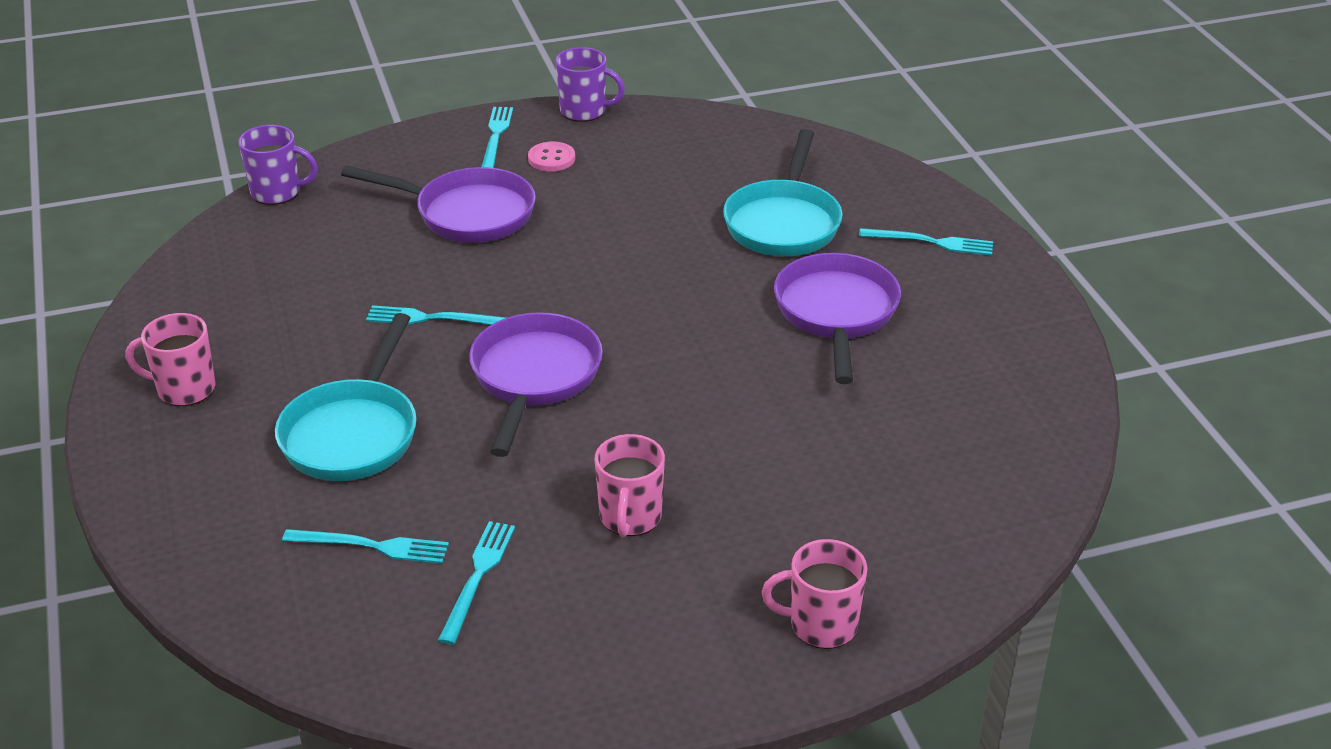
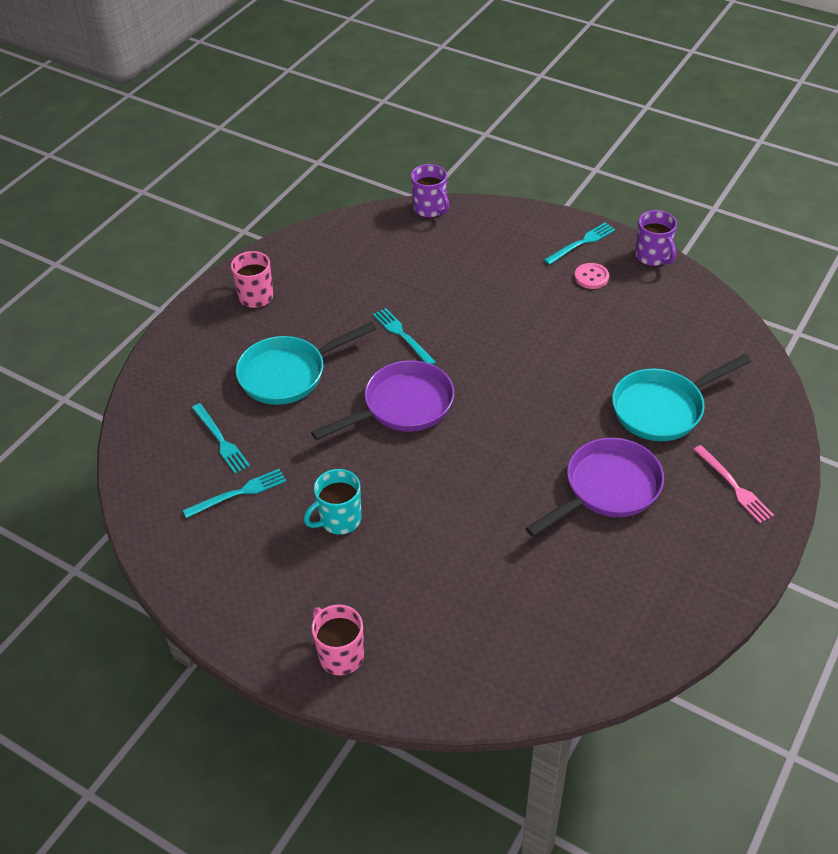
camera: 50 degrees right, 10 degrees up
(467, 214) = (501, 283): purple pan -> none
(630, 518) = (339, 520): pink mug -> turquoise mug
(931, 242) = (734, 486): turquoise fork -> pink fork

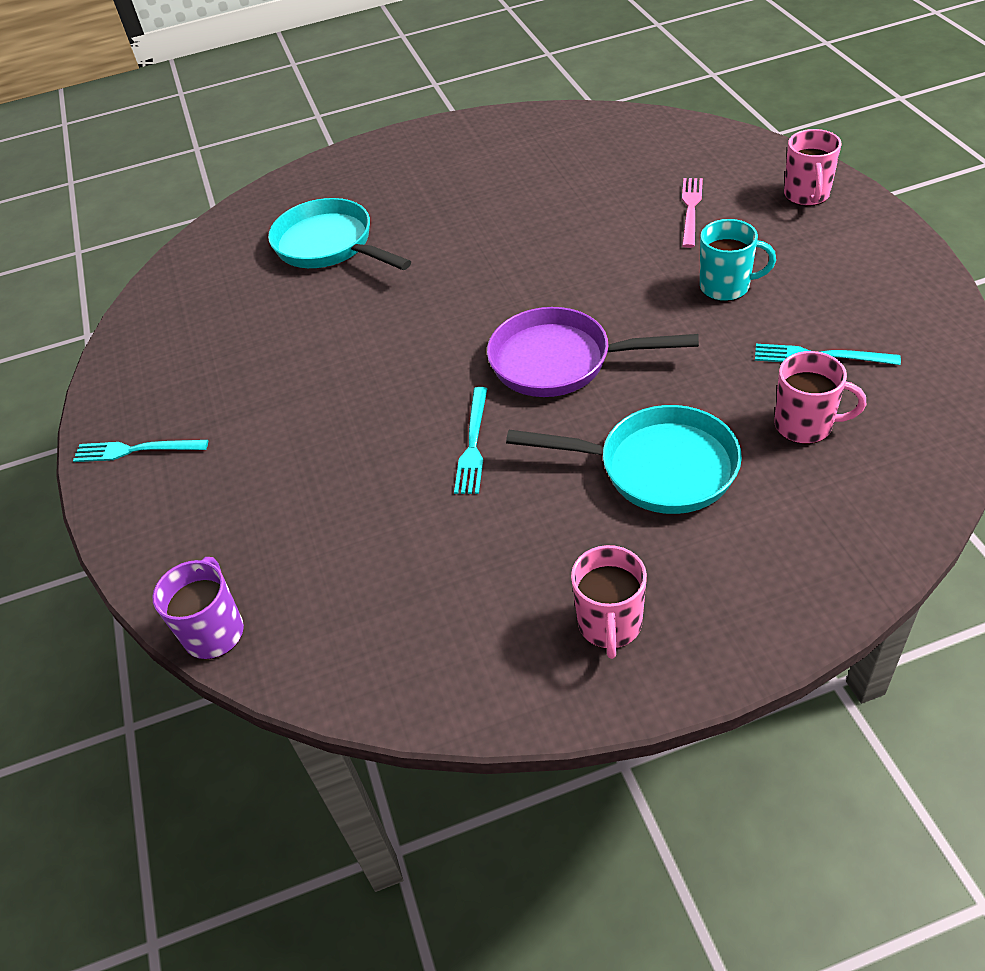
camera: 135 degrees left, 0 degrees up
(220, 440) = (805, 425): turquoise fork -> pink mug
(591, 277) = (193, 400): pink button -> none
(607, 489) = (461, 211): purple pan -> none
(653, 257) = (104, 388): purple mug -> none
(663, 408) = (329, 245): turquoise pan -> turquoise pan turned 150 degrees counterclockwise
(734, 486) = (366, 174): pink fork -> pink fork (691, 209)

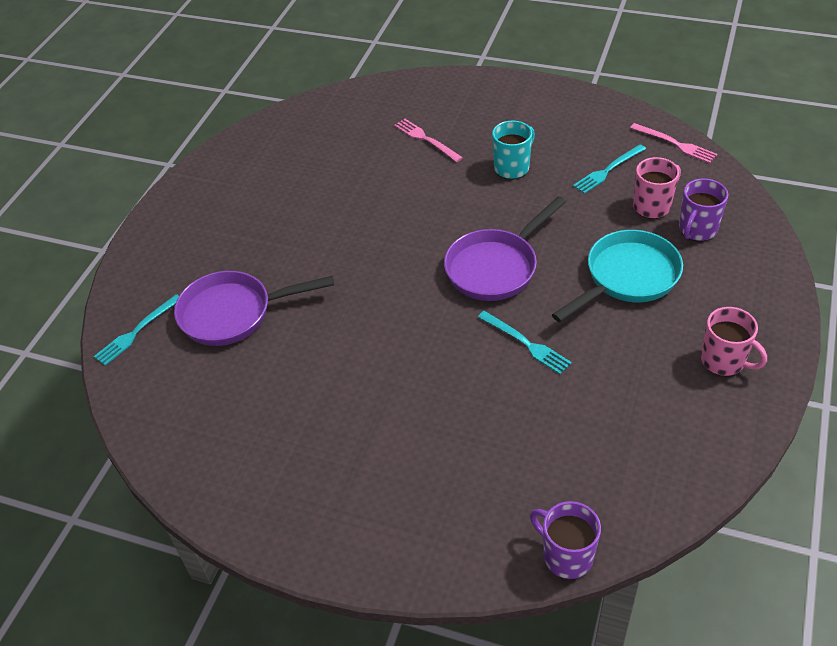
camera: 55 degrees left, 0 degrees up
(136, 450) = (333, 530): turquoise fork -> turquoise fork (137, 331)
(329, 245) = (233, 313): turquoise pan -> purple pan
(807, 195) = (473, 94): pink mug -> none
(812, 485) = (697, 230): none -> purple mug
(947, 385) = (675, 144): none -> pink fork

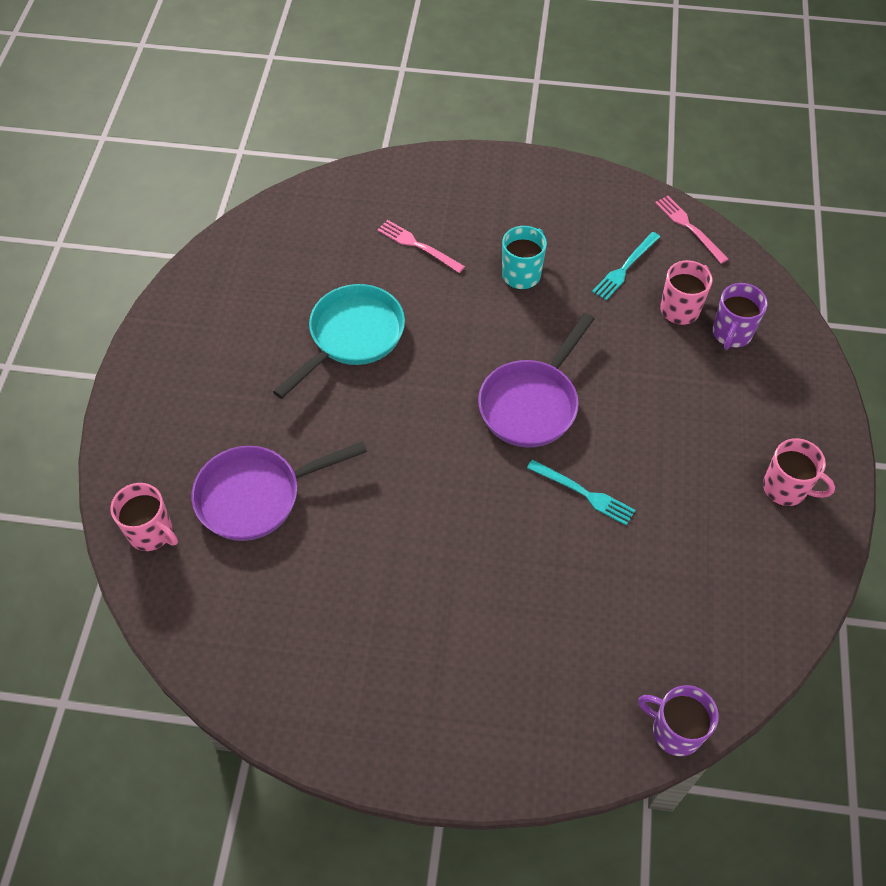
camera: 15 degrees left, 10 degrees up
(137, 331) = (151, 533): turquoise fork -> pink mug
(627, 277) = (671, 400): turquoise pan -> turquoise pan (352, 337)
(675, 144) = (689, 227): pink fork -> pink fork turned 150 degrees counterclockwise

